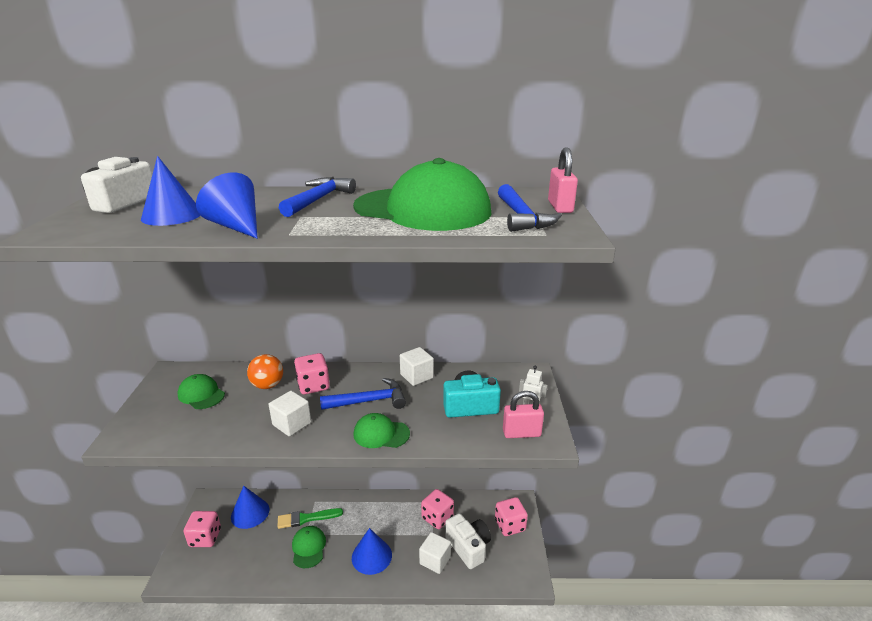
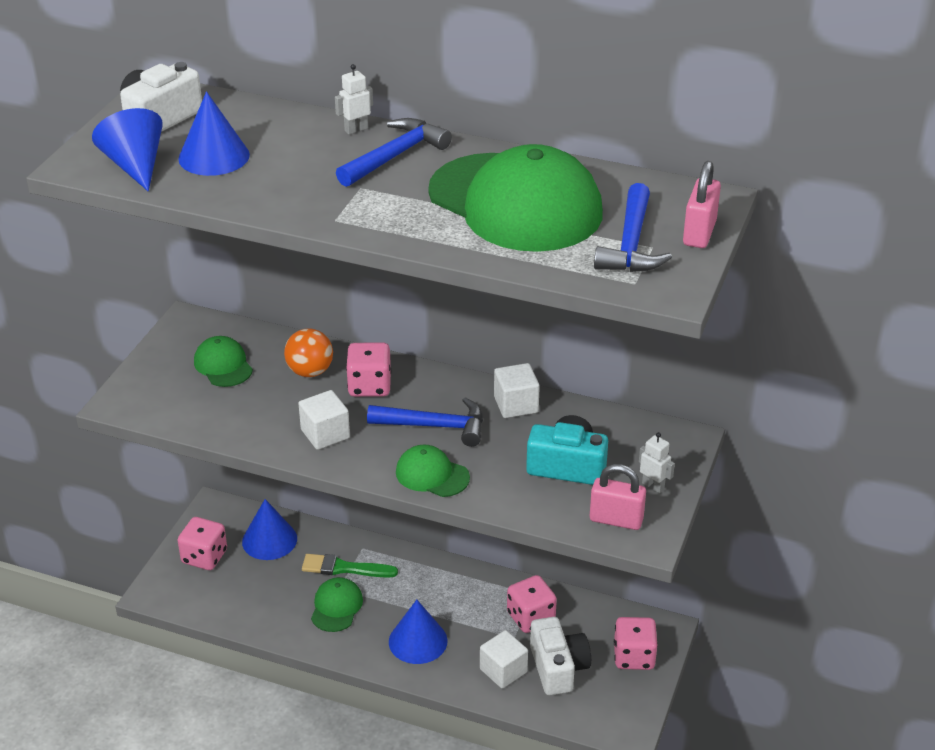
camera: 20 degrees right, 10 degrees up
(236, 226) = (281, 194): blue cone -> blue cone (135, 166)
(282, 192) = (356, 129): none -> white robot

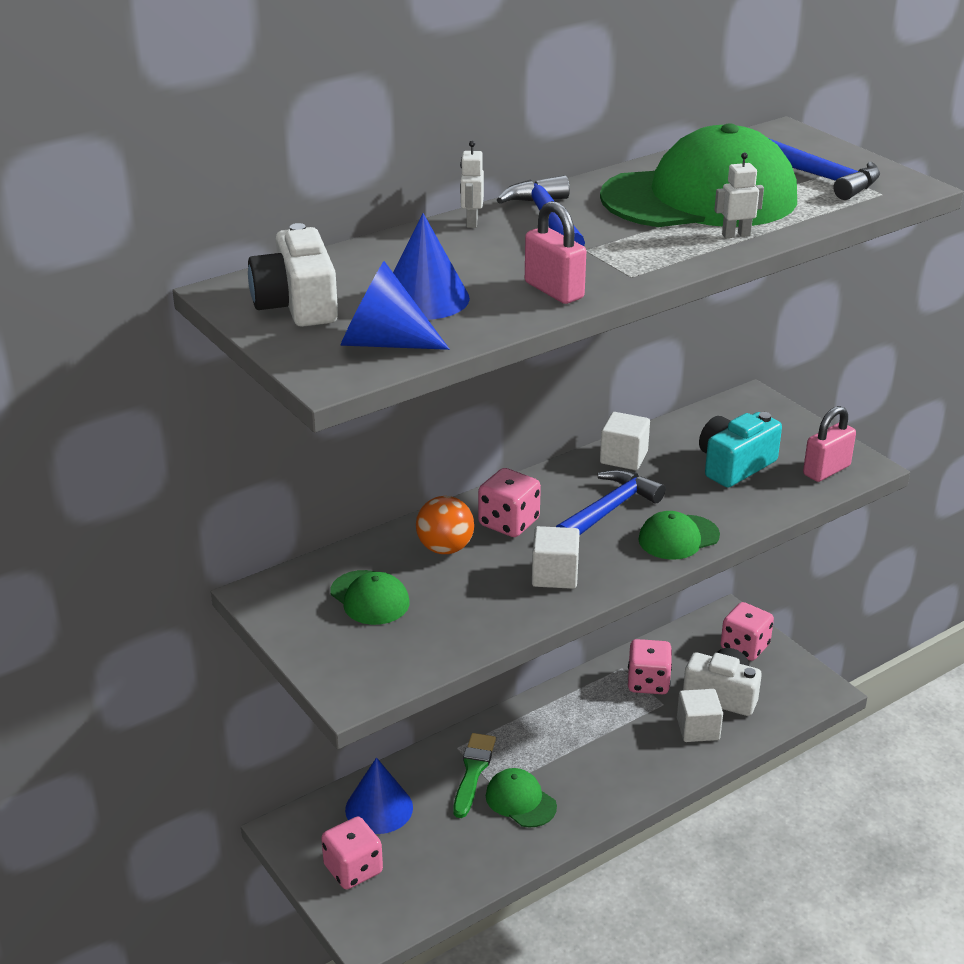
camera: 55 degrees left, 5 degrees down
(223, 365) = (370, 598): green cap -> green cap turned 135 degrees counterclockwise
(344, 568) = (473, 772): green brush -> green brush turned 150 degrees clockwise
(418, 641) = (615, 766): blue cone -> none
(653, 486) = (799, 437): white robot -> white robot (736, 235)
(699, 233) = (832, 151): pink padlock -> pink padlock (554, 290)

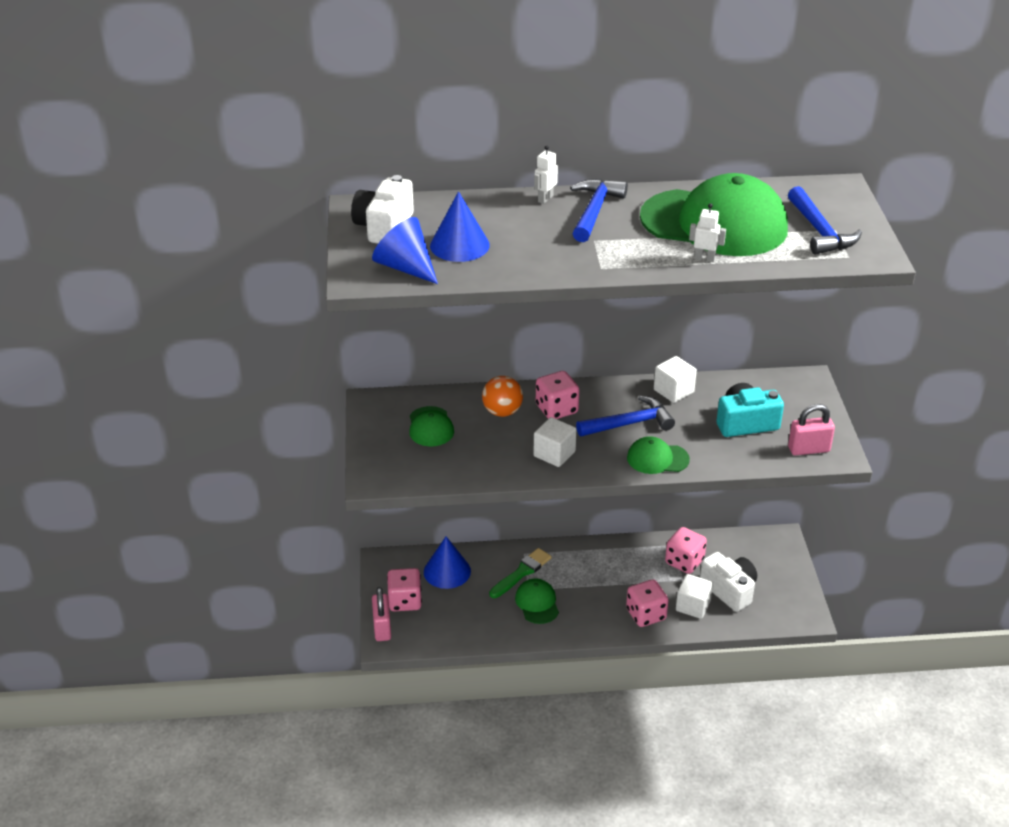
camera: 30 degrees right, 5 degrees up
(554, 290) = (541, 263): pink padlock -> pink padlock (382, 628)
(744, 647) = (775, 564): pink dice -> pink dice (646, 614)

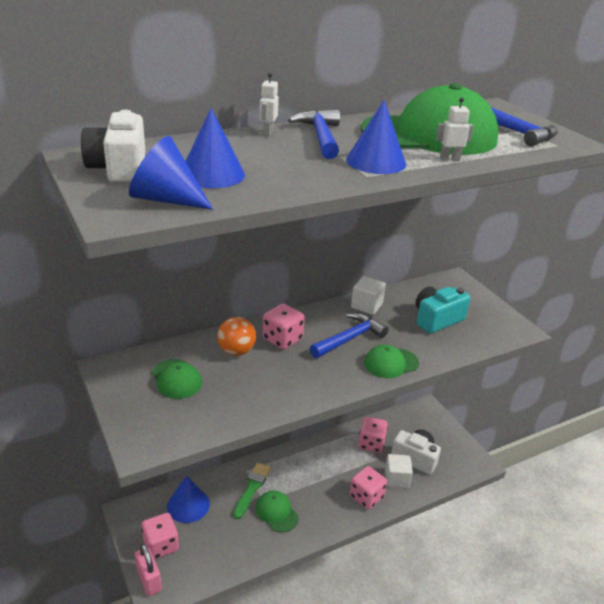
camera: 25 degrees left, 5 degrees down
(554, 454) = (303, 379): white cube -> none
(624, 251) = (376, 162): none -> blue cone
(808, 449) = (496, 330): pink padlock -> none

